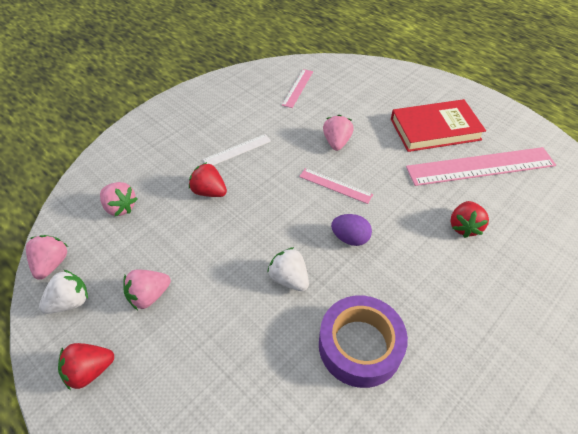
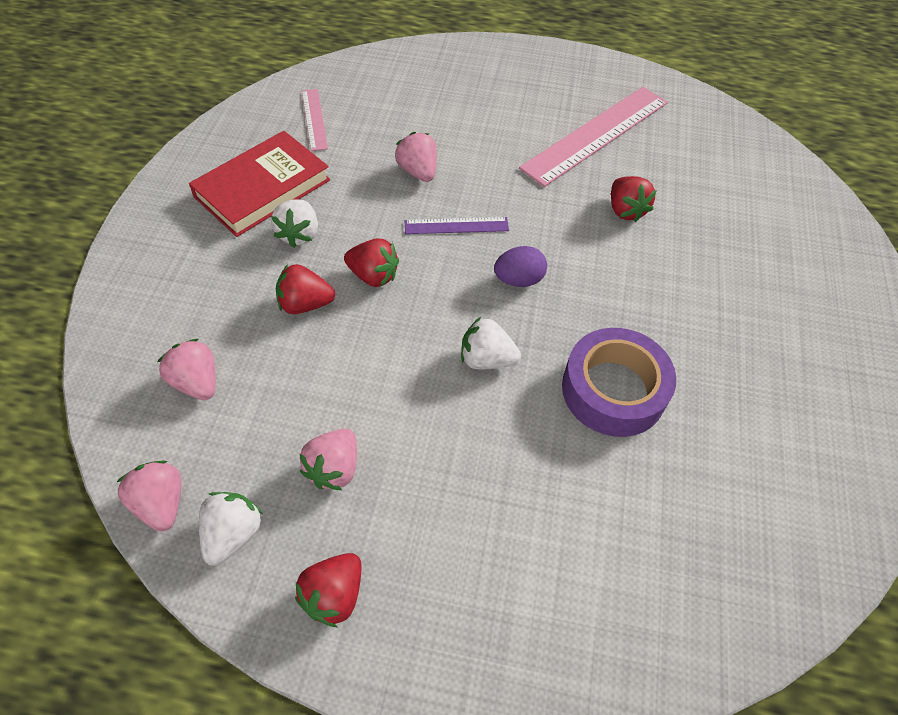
camera: 35 degrees left, 5 degrees up
(120, 207) = (197, 382): pink strawberry -> pink strawberry turned 135 degrees counterclockwise
(237, 150) = (299, 234): white ruler -> white strawberry
(260, 193) = (373, 276): none -> red strawberry
(335, 185) = (456, 226): pink ruler -> purple ruler
(435, 129) = (519, 110): red book -> red book (263, 188)

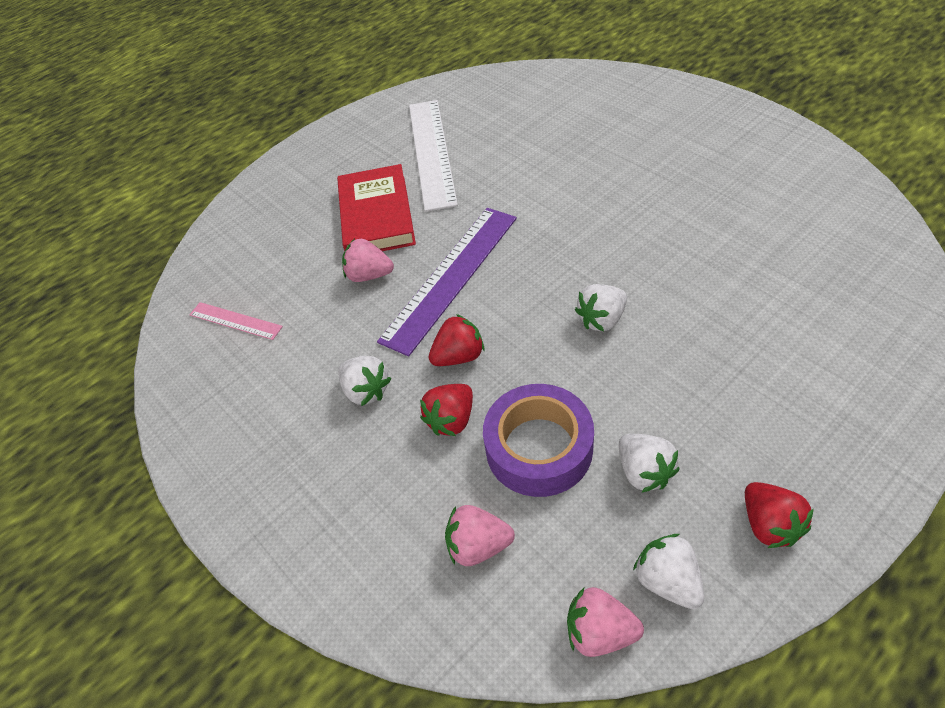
camera: 45 degrees left, 5 degrees down
(263, 188) = (284, 396): red book -> red book (377, 216)
(334, 468) = (644, 472): pink strawberry -> white strawberry
(456, 226) = (451, 277): purple ruler -> purple ruler, size x2.03
(518, 280) = (538, 264): purple egg -> none
(596, 134) = (431, 152): pink ruler -> white ruler
(613, 390) = (681, 259): purple tape -> purple tape (539, 448)
(625, 210) = (520, 173): red strawberry -> none

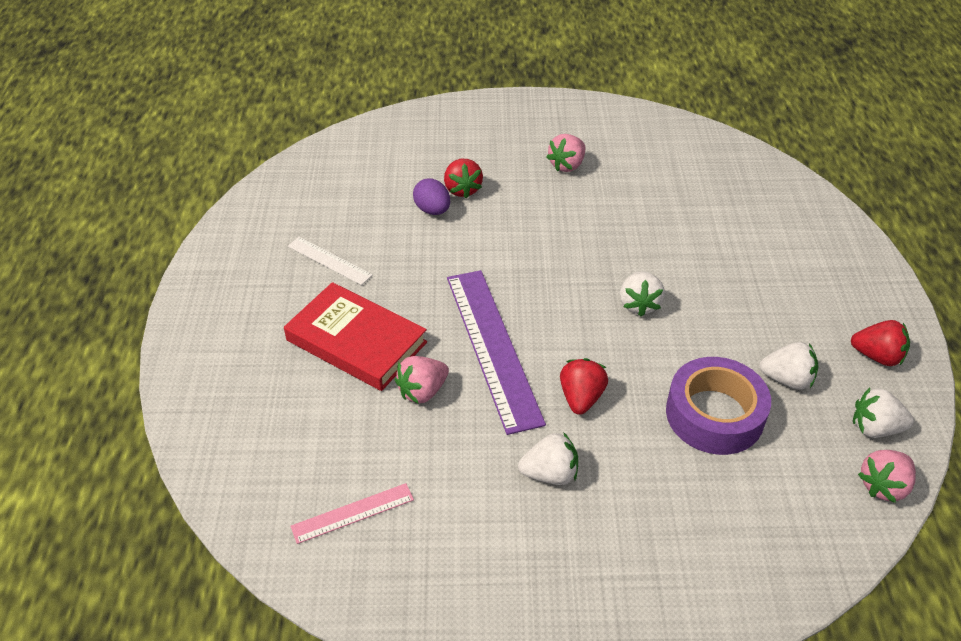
camera: 55 degrees left, 5 degrees down
(431, 152) = (329, 260): white ruler -> white ruler, size x0.49
(451, 420) = (637, 443): red strawberry -> red strawberry (462, 189)
(478, 545) = (763, 502): pink strawberry -> pink strawberry (567, 165)
(543, 154) = (432, 210): none -> purple egg

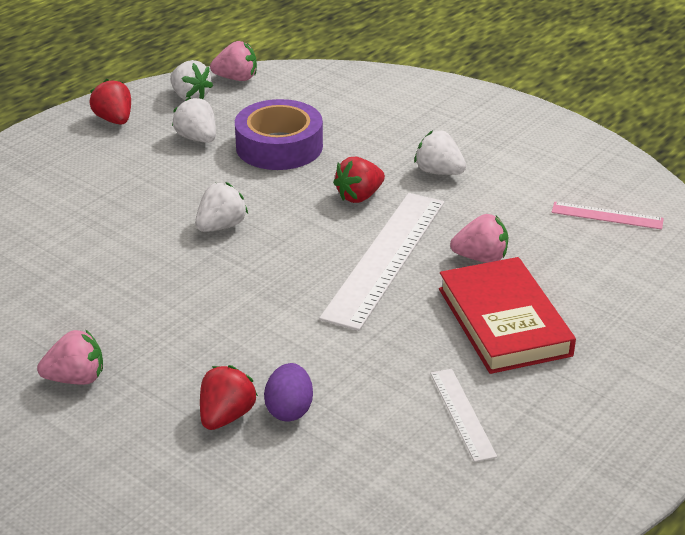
camera: 140 degrees left, 10 degrees down
(492, 347) = (385, 258): purple ruler -> white ruler

